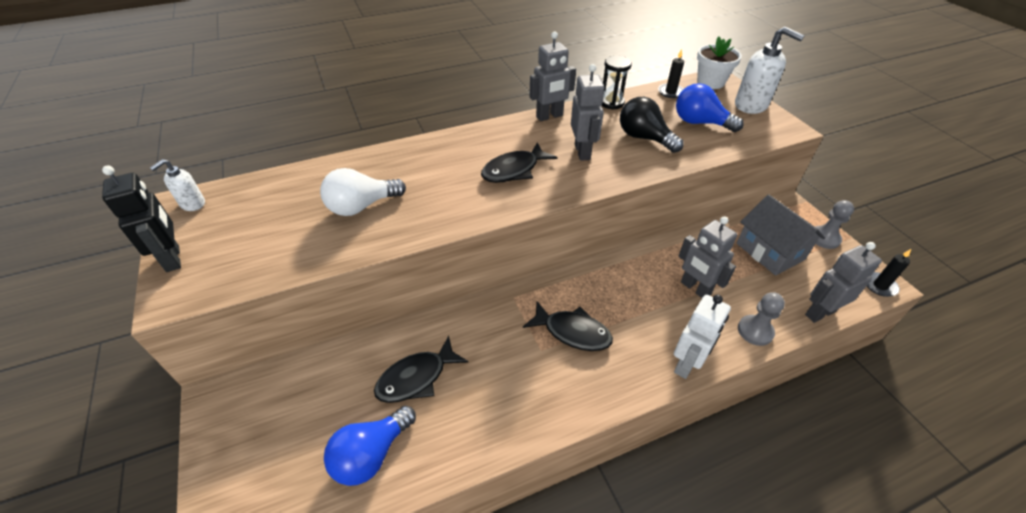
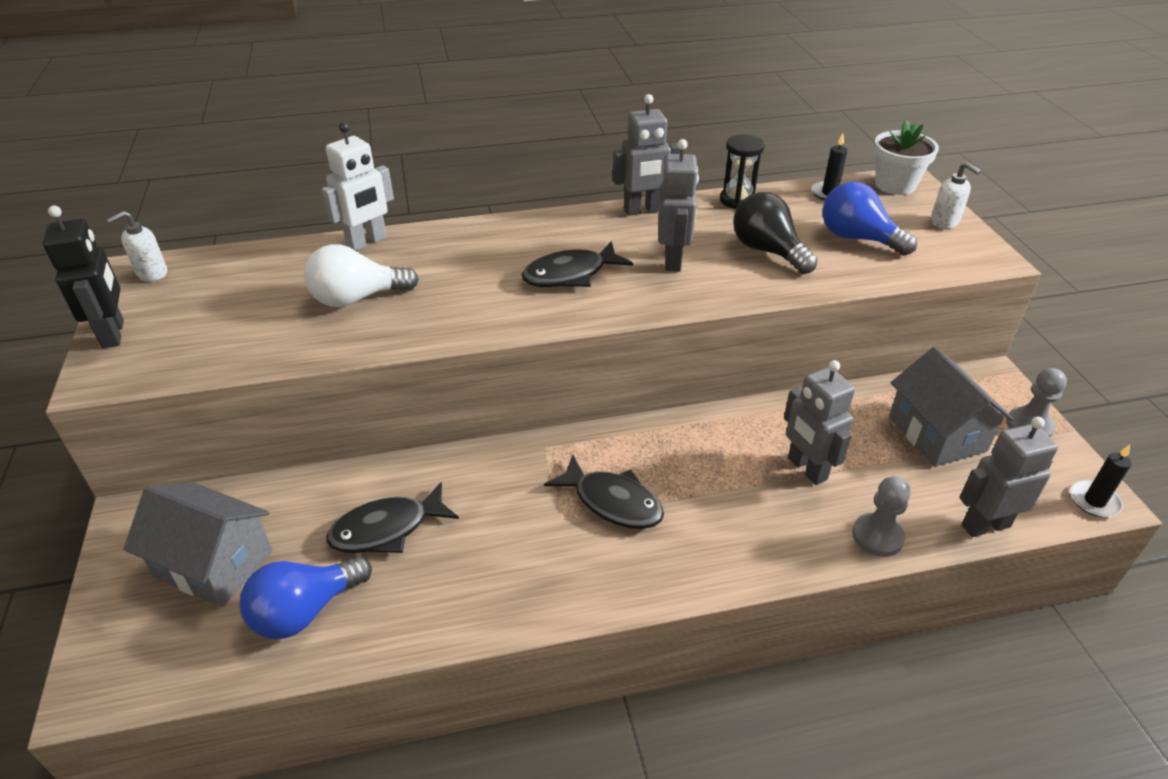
camera: 10 degrees right, 5 degrees down
(290, 427) = (214, 563): none -> grey house
(687, 364) = (762, 565): white robot -> white robot (367, 242)
(751, 105) = (944, 222): white soap dispenser -> white soap dispenser, size x0.57

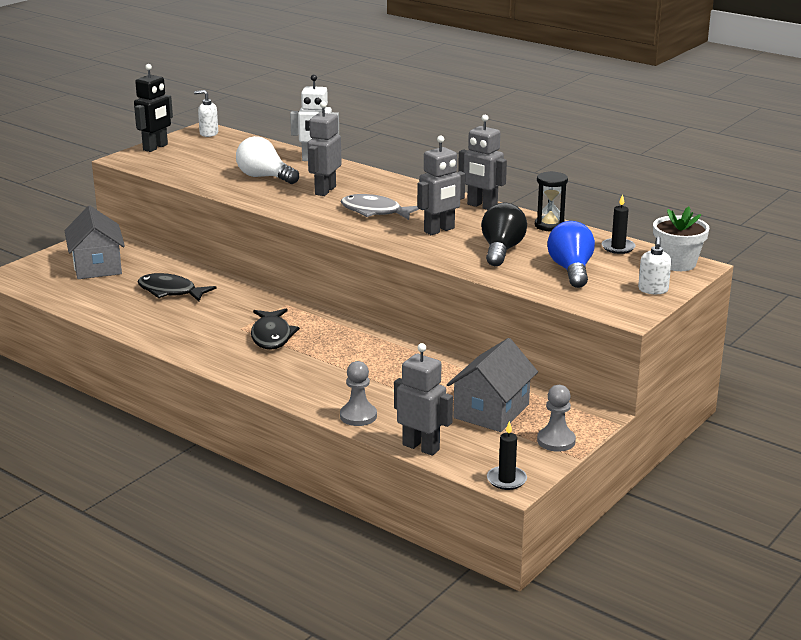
camera: 50 degrees right, 15 degrees down
(305, 611) = (98, 296): blue light bulb -> none
(570, 274) = (375, 212): black fish -> grey fish
(806, 469) = (386, 379): grey robot -> grey robot (325, 190)

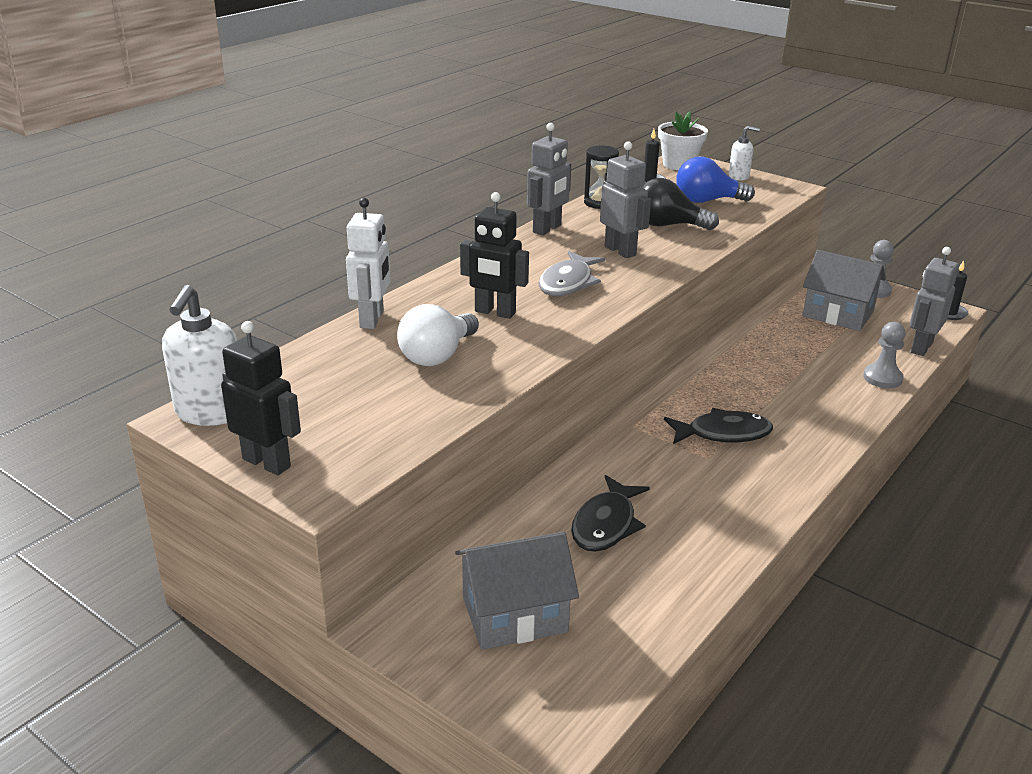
camera: 90 degrees left, 5 degrees up
(208, 133) = (211, 412): white soap dispenser -> white soap dispenser, size x1.77
(325, 190) = (495, 312): grey robot -> black robot

